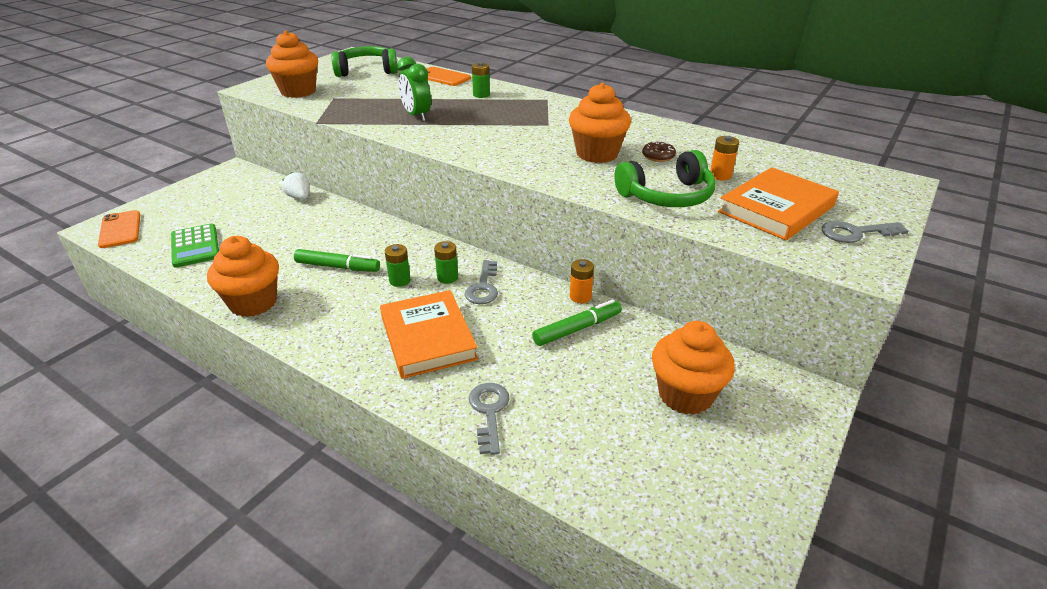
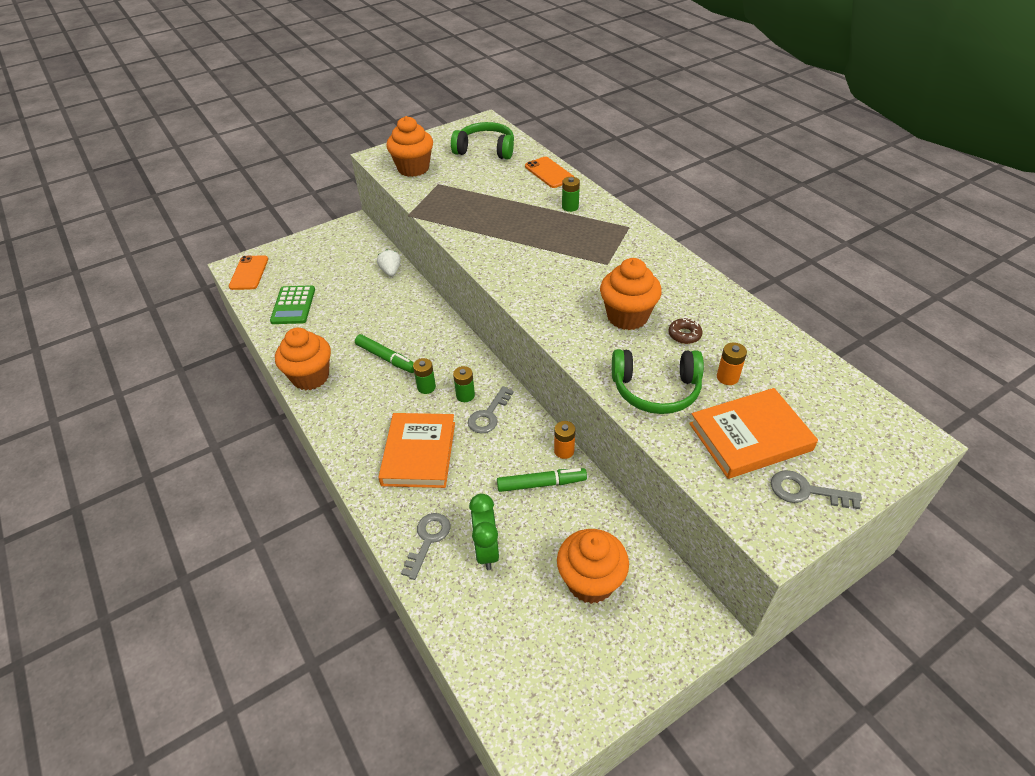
camera: 25 degrees right, 10 degrees up
(417, 116) = (495, 225): green clock -> green clock (486, 551)

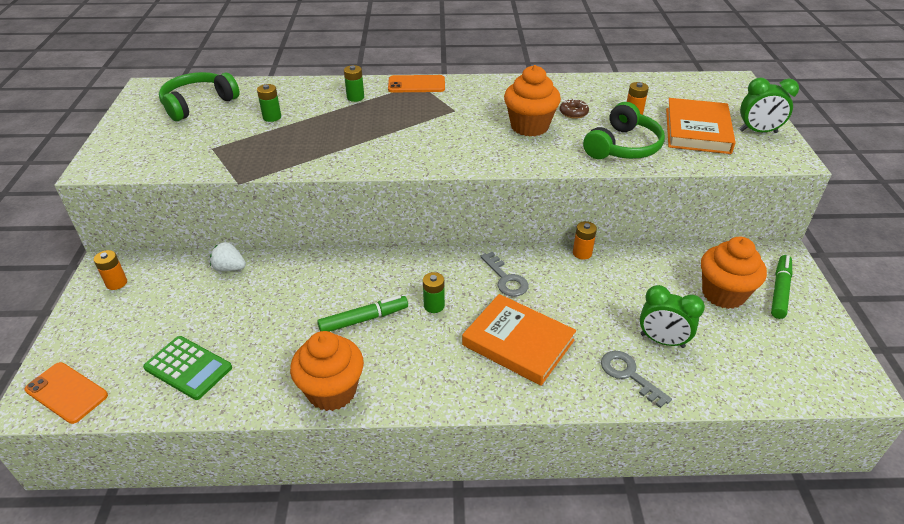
camera: 60 degrees left, 5 degrees down
(343, 236) = (116, 283): none -> orange battery
(413, 168) = (159, 153): orange cupcake -> none
(465, 395) = (468, 284): green battery -> green battery (272, 117)
(541, 484) = (609, 280): green marker -> green marker (779, 291)
(549, 173) = (290, 88): orange phone -> orange phone (416, 84)
(806, 491) = (758, 131): grey key -> green clock

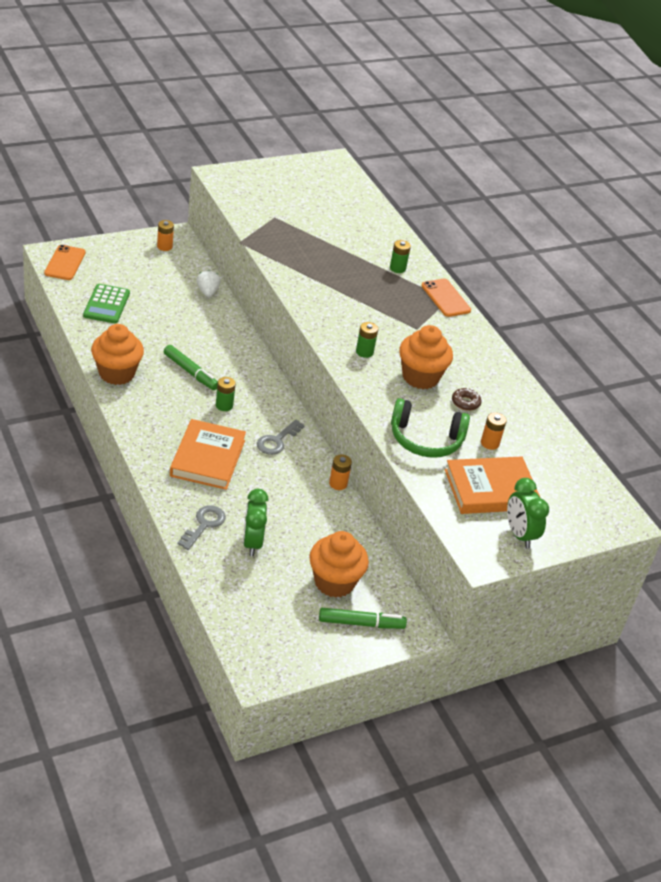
camera: 60 degrees right, 0 degrees up
(198, 104) = (329, 192): green headphones -> none
(272, 117) = (335, 233): green battery -> green battery (364, 352)

